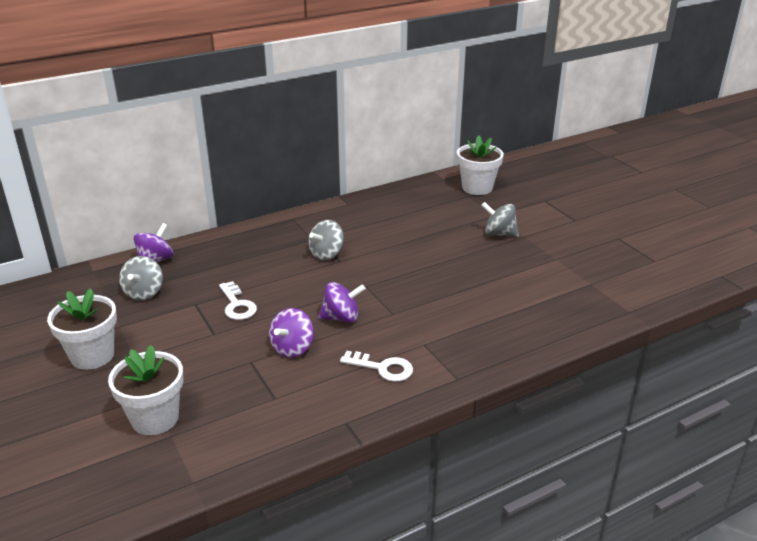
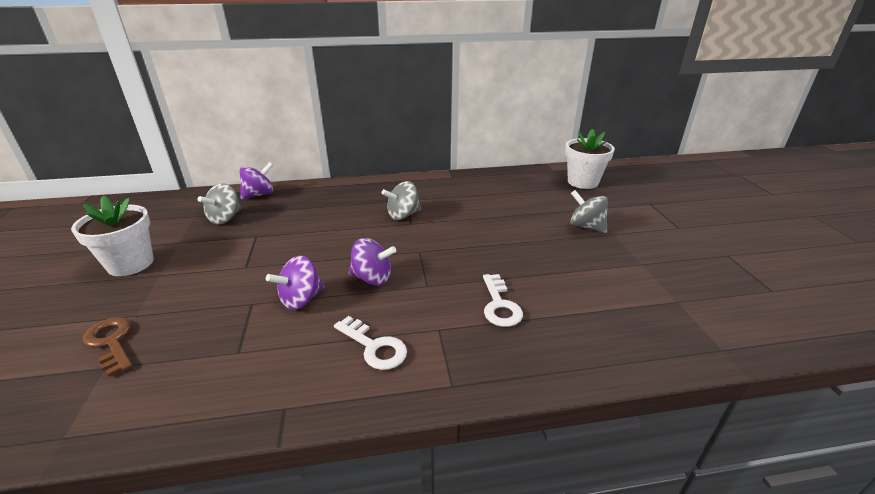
camera: 20 degrees right, 0 degrees up
(155, 418) = (111, 342): white flower pot -> brown key
(237, 305) = (288, 244): white key -> white key (499, 305)

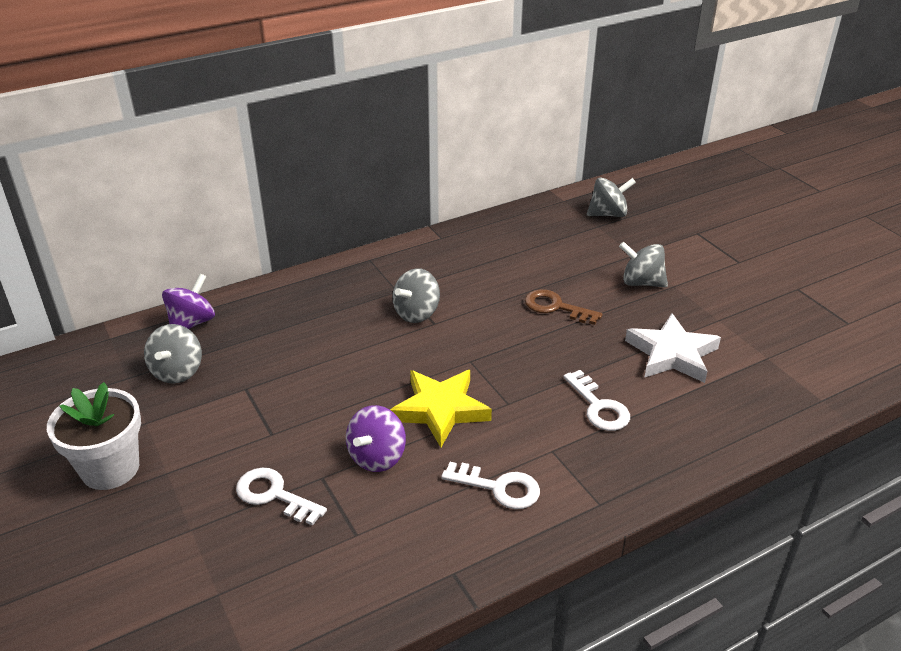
camera: 20 degrees left, 5 degrees up
(111, 342) = (195, 567): brown key -> brown key (556, 307)
(209, 307) = (274, 495): none -> white key
(372, 278) = (440, 409): purple spinning top -> yellow star
(582, 182) = (608, 214): white flower pot -> grey spinning top
(586, 280) = (672, 354): none -> white star

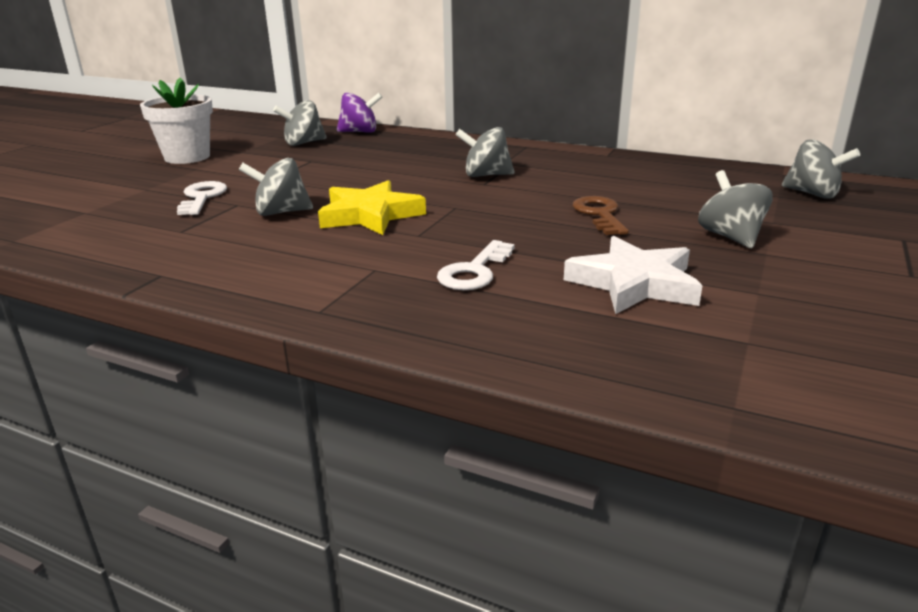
camera: 55 degrees right, 10 degrees down
(377, 457) = (281, 212): purple spinning top -> grey spinning top
(498, 487) = (292, 262): white key -> none

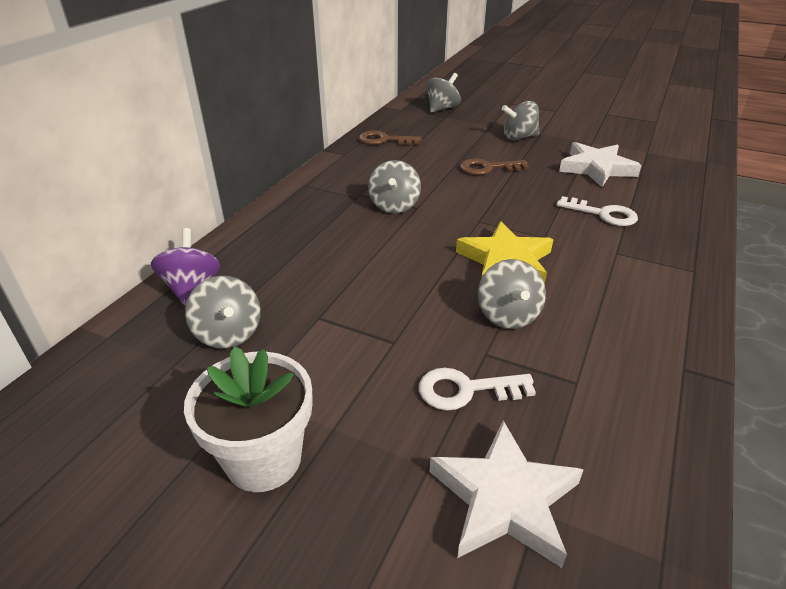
camera: 90 degrees left, 10 degrees up
(102, 204) = (504, 499): none -> white star
(659, 168) = (384, 140): none -> brown key

